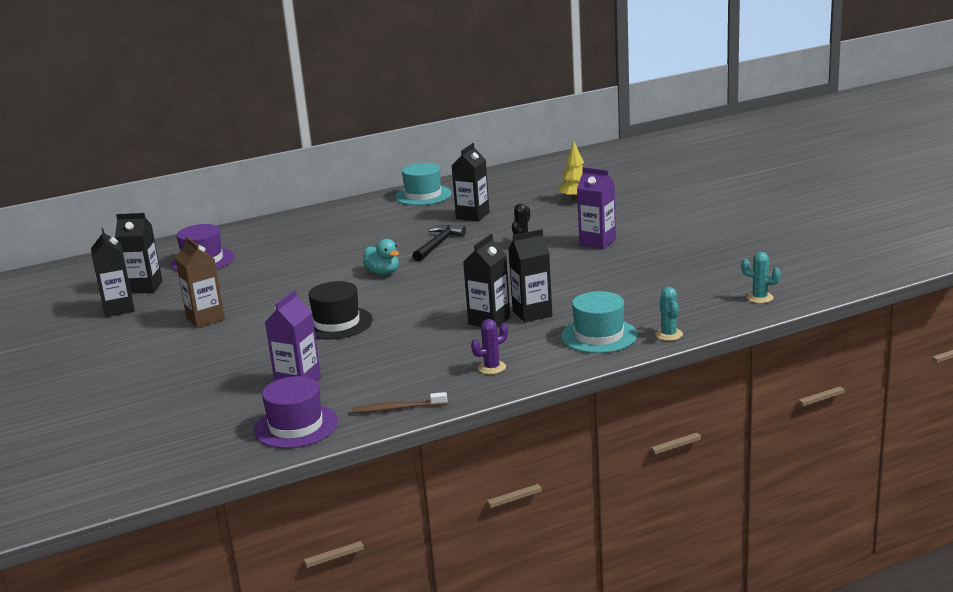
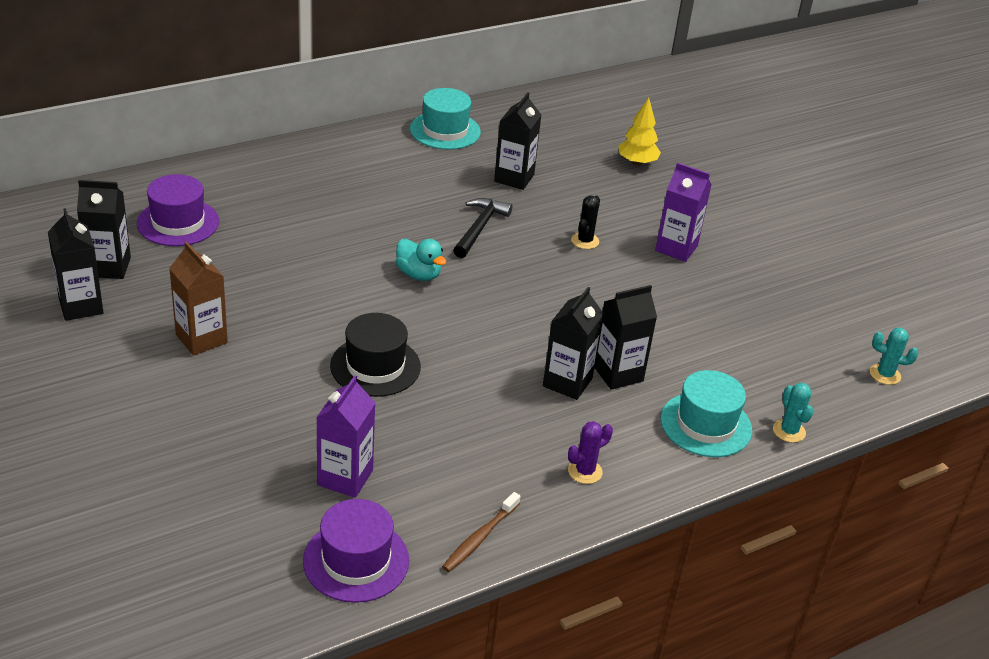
camera: 10 degrees left, 15 degrees up
(397, 408) = (479, 538): brown toothbrush -> brown toothbrush turned 45 degrees counterclockwise

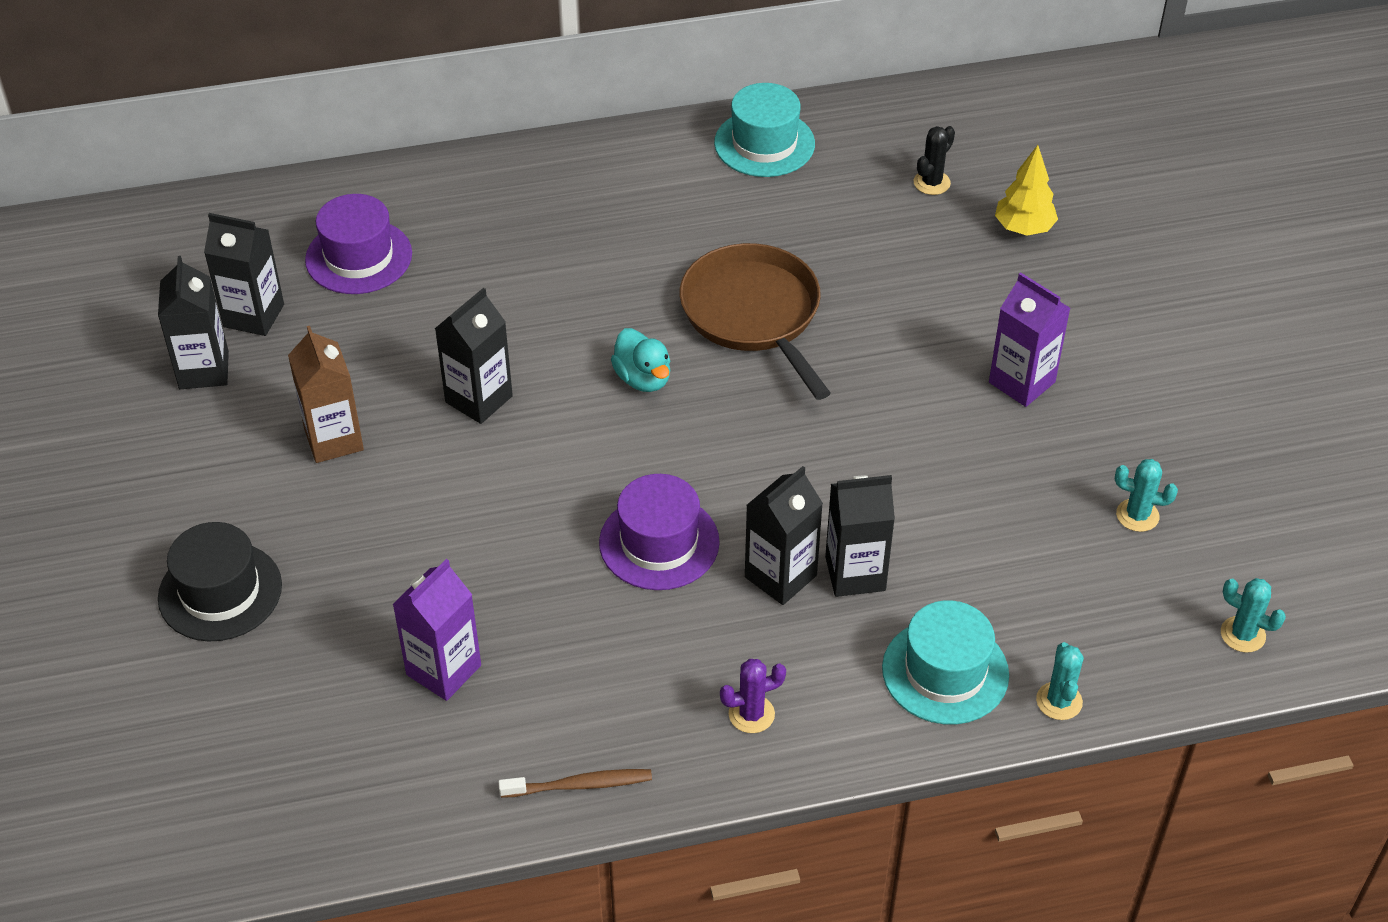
camera: 20 degrees right, 10 degrees up
(356, 560) = (418, 788): purple hat -> purple hat (659, 542)
(375, 366) = (537, 513): black hat -> black hat (220, 591)
(479, 538) = (580, 785): brown toothbrush -> brown toothbrush turned 150 degrees counterclockwise
(480, 228) = (753, 314): black hammer -> brown pan
(514, 178) = (832, 235): black carton -> black carton (479, 399)
(585, 241) = (893, 353): black cactus -> black cactus (931, 183)
(786, 315) = (1137, 515): none -> turquoise cactus

